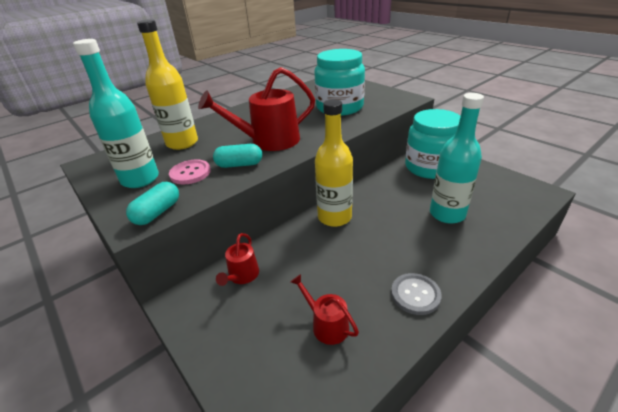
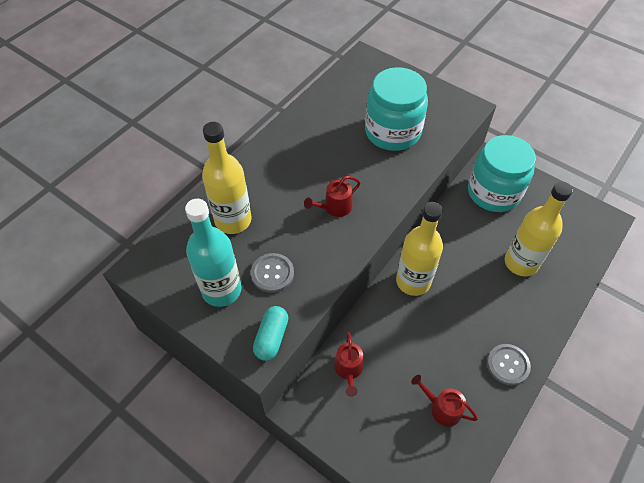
camera: 15 degrees left, 20 degrees up
(190, 173) = (272, 273): pink button -> grey button
(239, 165) = (320, 253): turquoise capsule -> none
(269, 141) = (335, 207): red watering can -> red watering can, size x0.52
(447, 214) = (521, 263): turquoise bottle -> yellow bottle

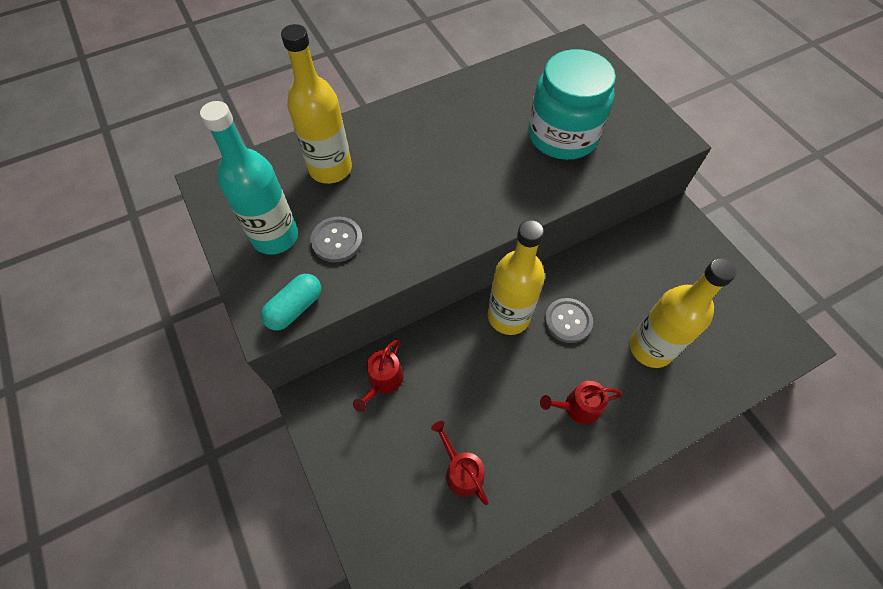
camera: 25 degrees right, 5 degrees up
(335, 207) = (446, 195): red watering can -> red watering can (577, 407)
(493, 192) = (662, 254): turquoise jar -> none
(508, 365) = (567, 458): grey button -> grey button (568, 321)

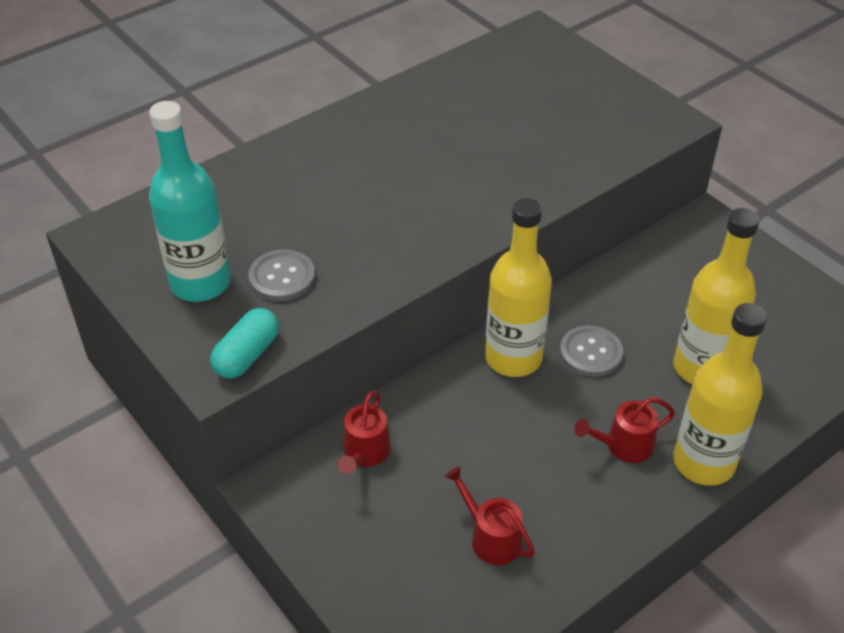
camera: 10 degrees left, 15 degrees down
(330, 169) = (253, 201): yellow bottle -> yellow bottle (703, 462)
(562, 136) = (539, 133): turquoise jar -> none

